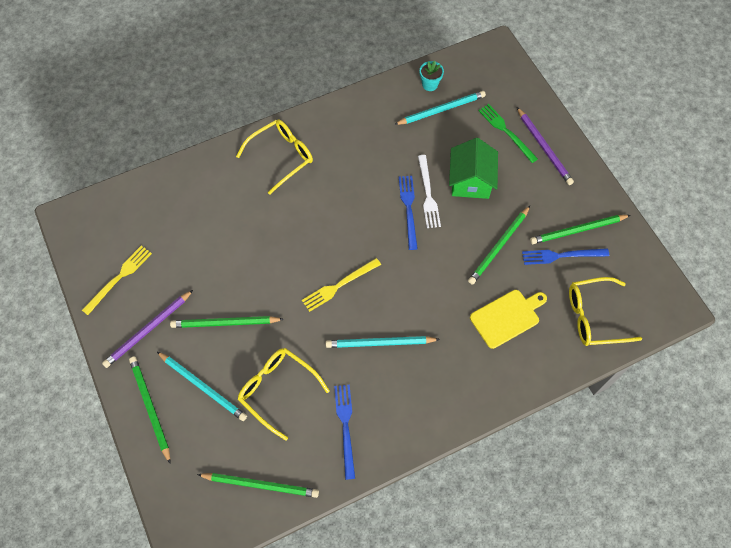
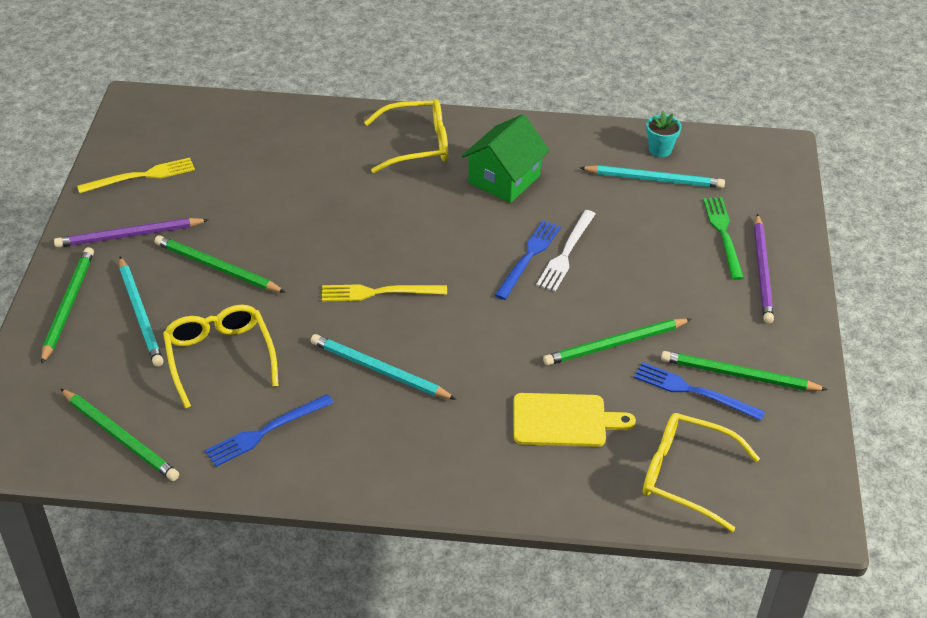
camera: 30 degrees right, 20 degrees down
(345, 427) = (266, 431): blue fork -> blue fork turned 150 degrees counterclockwise
(470, 181) = (633, 263): green house -> green house (504, 179)

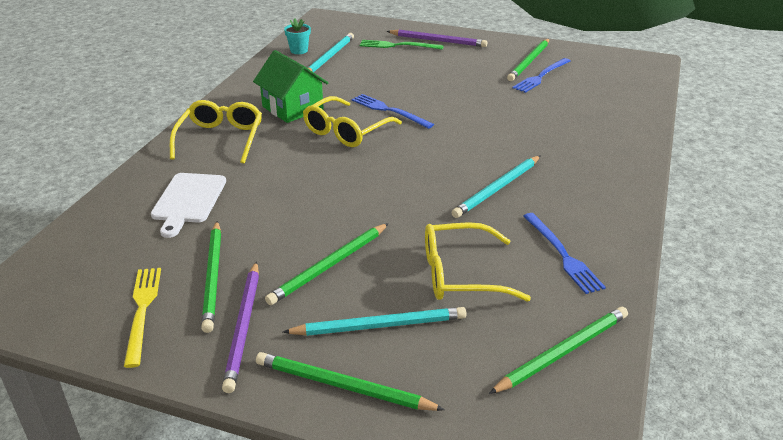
camera: 75 degrees left, 10 degrees down
(298, 156) = (188, 200): none -> white cutting board
(379, 292) = (403, 178): yellow fork -> none
(564, 420) = (563, 121): yellow cutting board -> none
(566, 253) = (391, 97): white fork -> none
(615, 344) = (492, 94): green pencil -> green pencil (213, 277)
(686, 476) = (615, 90): yellow glasses -> yellow glasses (346, 131)

